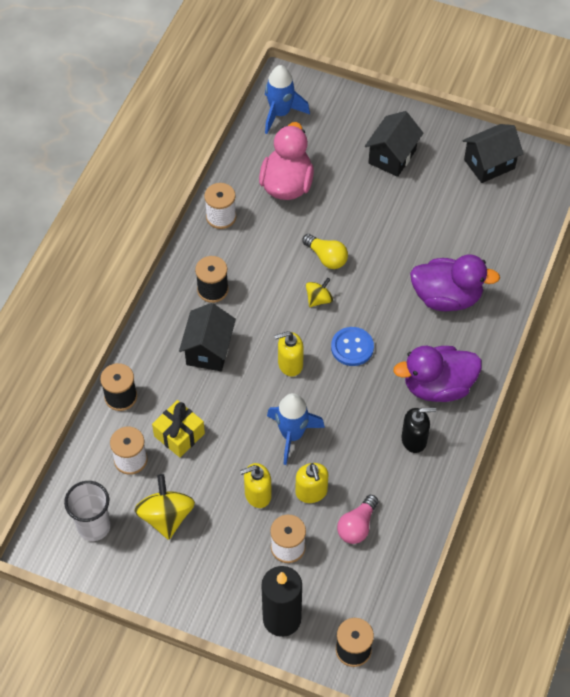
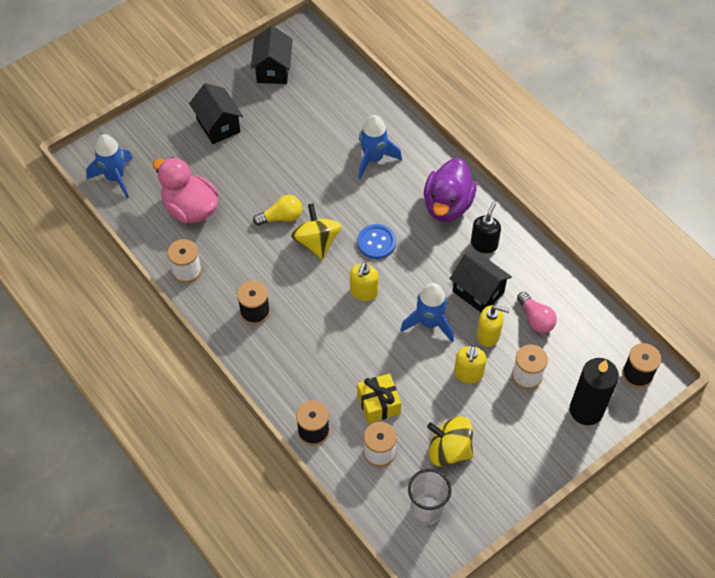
camera: 60 degrees left, 0 degrees up
(208, 350) = (312, 343): black house -> black house (478, 292)
(319, 299) = (317, 242): yellow spinning top -> yellow spinning top, size x1.73
(446, 297) = (373, 159): purple duck -> blue rocket

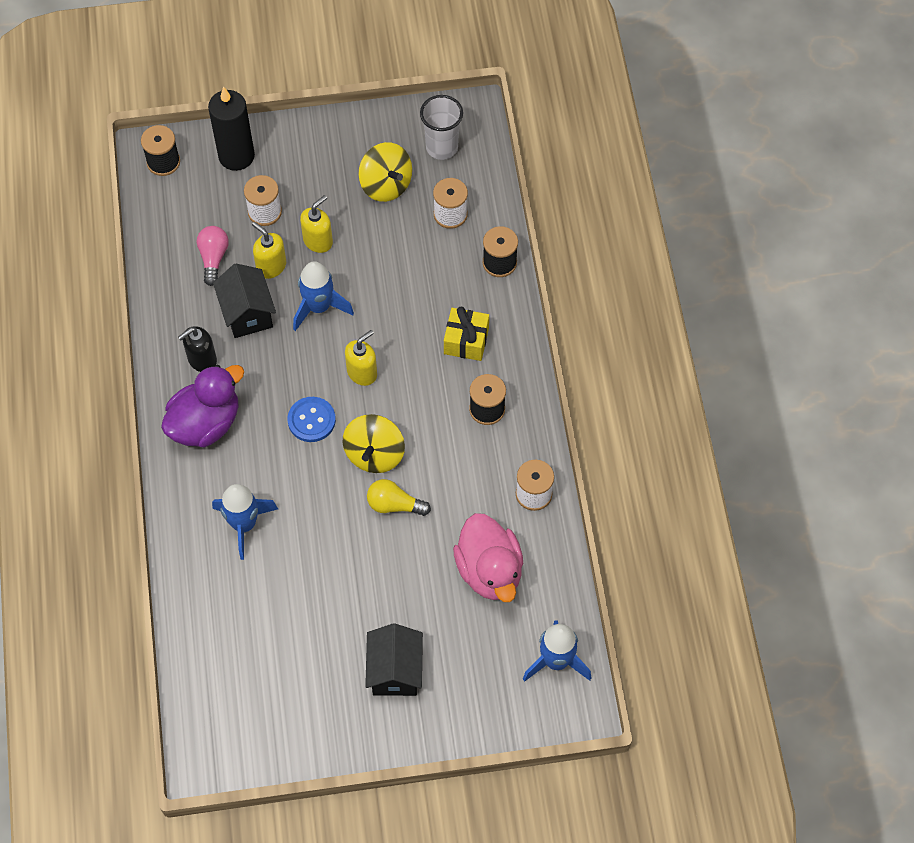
camera: 150 degrees left, 5 degrees up
(273, 70) = (279, 721): black house -> none
(378, 404) = (422, 256): yellow gift -> yellow gift (466, 341)

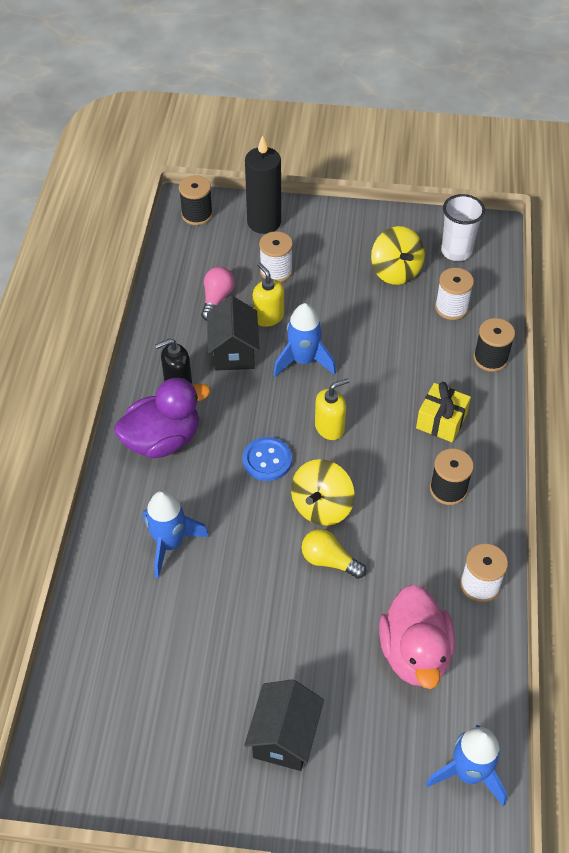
camera: 15 degrees right, 10 degrees down
(318, 241) = (319, 304): yellow soap dispenser -> none

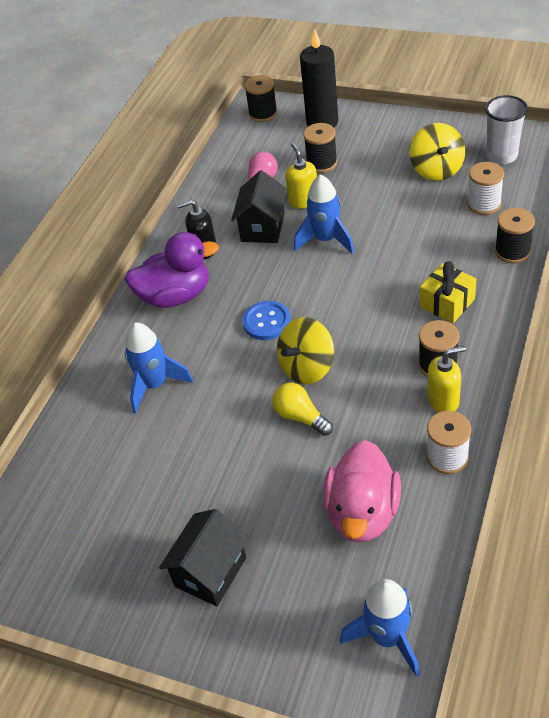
camera: 20 degrees right, 5 degrees down
(276, 271) = (322, 163): white spool -> black spool
(330, 427) = (334, 299): yellow soap dispenser -> yellow soap dispenser (443, 400)

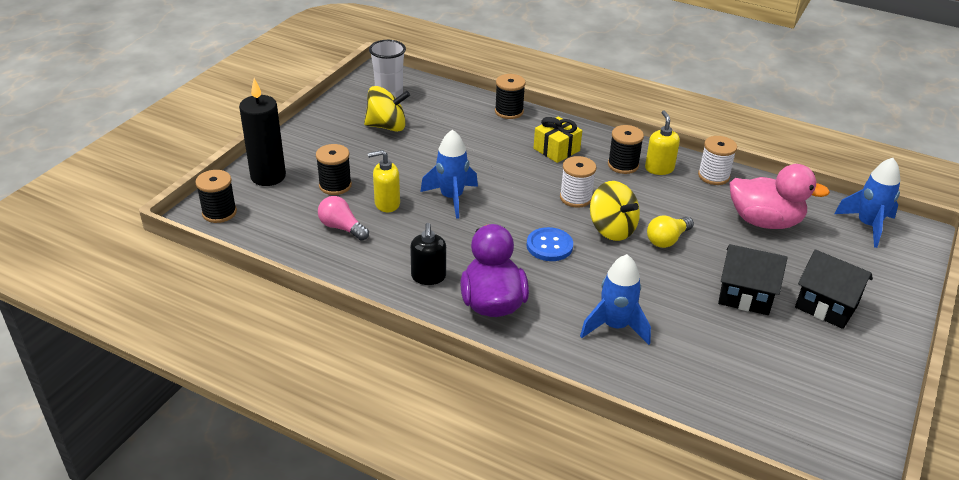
camera: 90 degrees left, 10 degrees down
(263, 227) = (414, 234): black house -> black house (745, 296)
(484, 204) = (446, 113): white spool -> white spool (576, 198)

